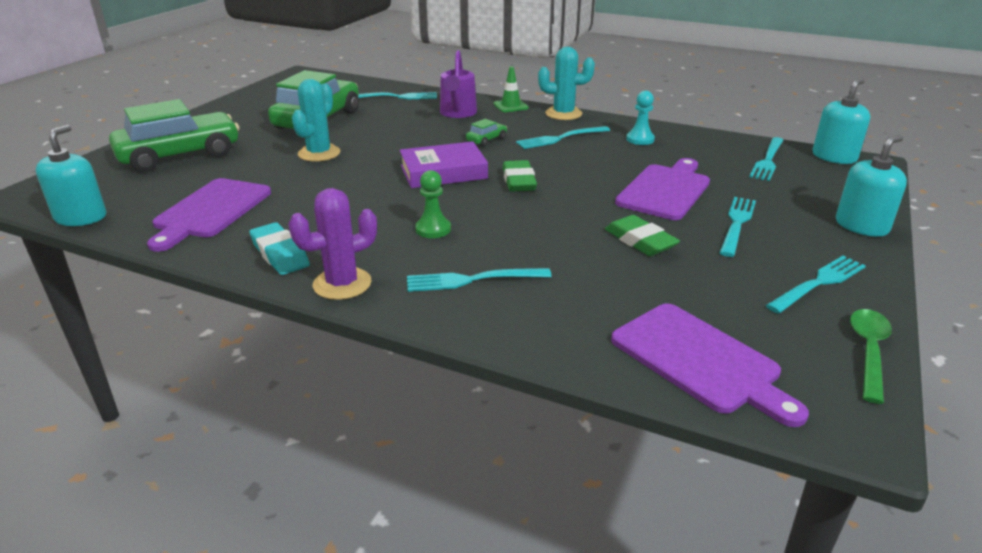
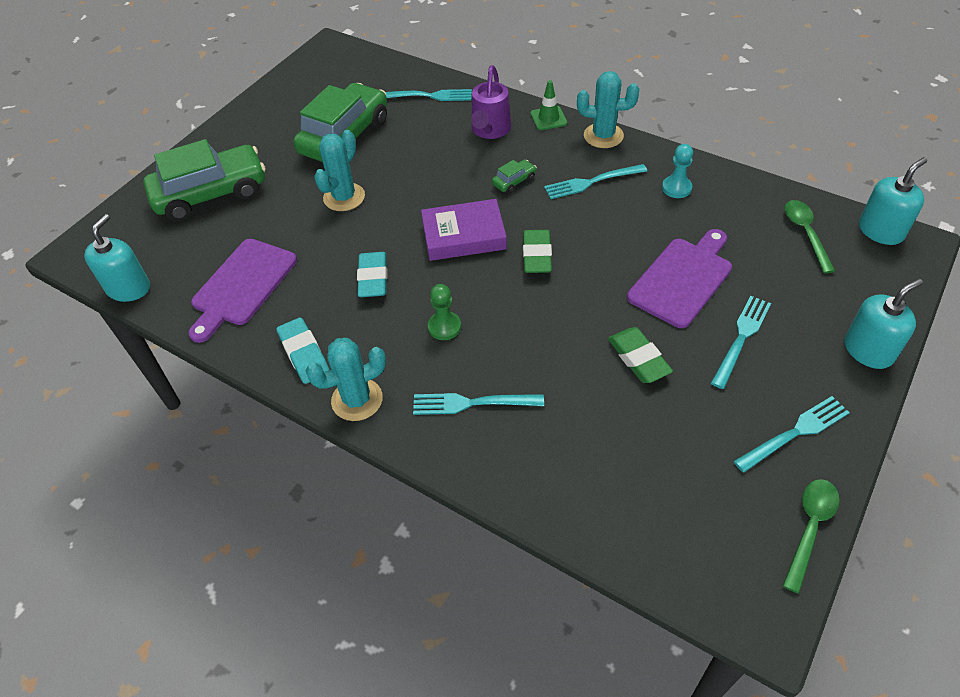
camera: 10 degrees right, 20 degrees up
(342, 284) = (357, 400): purple cactus -> turquoise cactus
(353, 201) = (373, 278): none -> turquoise eraser
(700, 360) = (654, 525): purple cutting board -> none
(768, 160) = (805, 233): turquoise fork -> green spoon

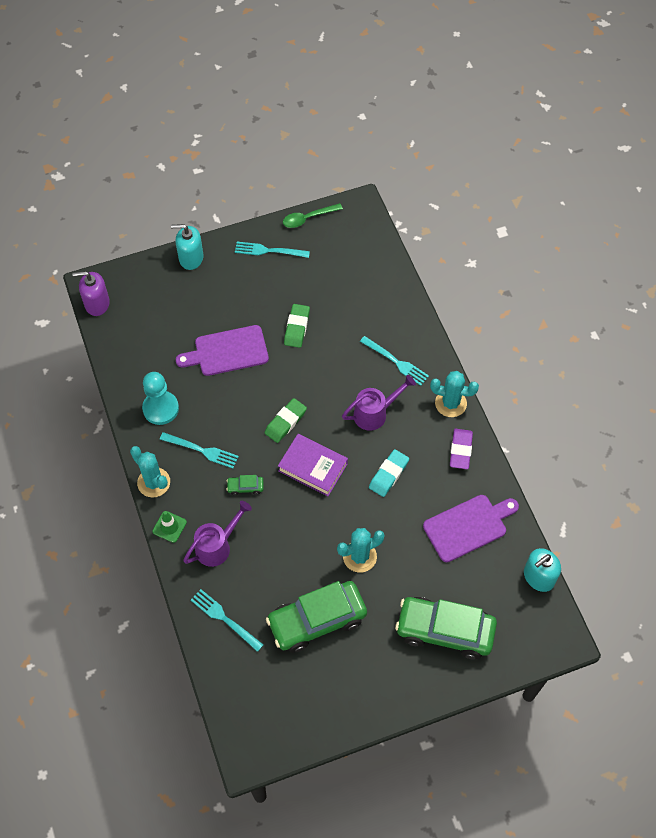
camera: 145 degrees left, 10 degrees up
(304, 354) = (460, 450): turquoise eraser -> purple eraser
(444, 327) = (375, 413): green pawn -> purple watering can
(676, 188) = (160, 408): turquoise pawn -> turquoise pawn, size x1.63
(741, 338) = (238, 303): turquoise fork -> none
(805, 233) = (134, 330): green spoon -> none
(880, 231) = (97, 303): turquoise soap dispenser -> purple soap dispenser

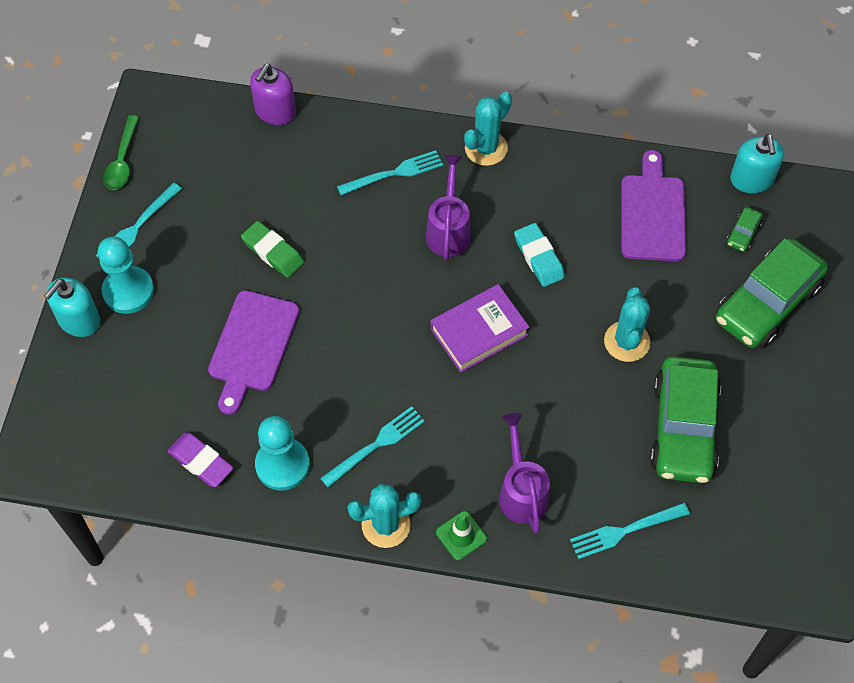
camera: 60 degrees left, 0 degrees up
(97, 303) = (63, 468): purple soap dispenser -> purple soap dispenser (275, 111)
(224, 270) = (128, 291): none -> turquoise pawn
(245, 487) = (459, 420): green car -> green car (743, 233)
(285, 422) = (398, 330): green eraser -> none
(460, 450) = (553, 170): purple eraser -> purple eraser (201, 462)

